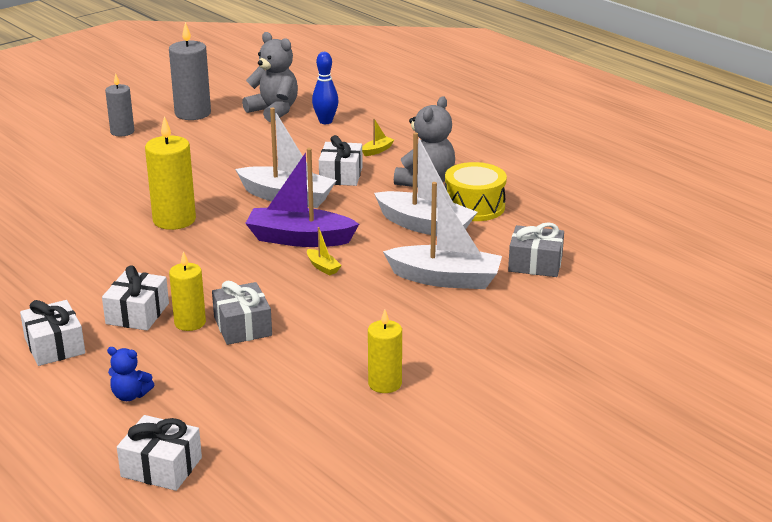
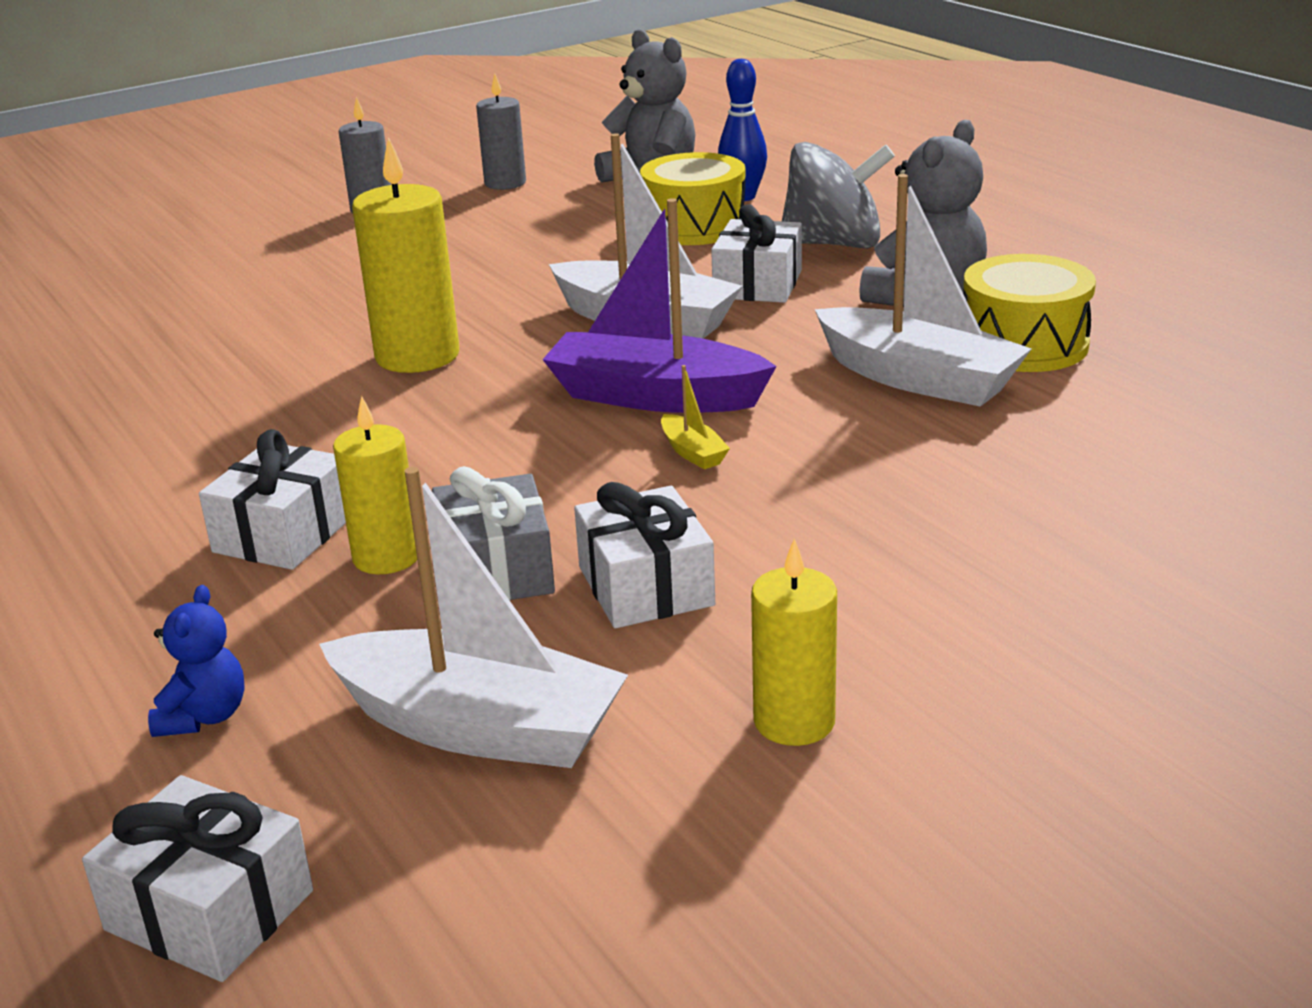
camera: 10 degrees right, 0 degrees up
(55, 346) = (90, 595): white gift -> white gift (646, 586)
(130, 395) = (204, 716): blue teddy bear -> blue teddy bear turned 105 degrees counterclockwise
(193, 113) = (505, 183): grey candle -> grey candle, size x0.64
(302, 140) = (694, 226): none -> yellow drum
(377, 150) = (834, 244): yellow boat -> grey spinning top
(445, 279) = (955, 485): white boat -> white boat (479, 727)
(535, 264) = (1158, 460): grey gift -> none

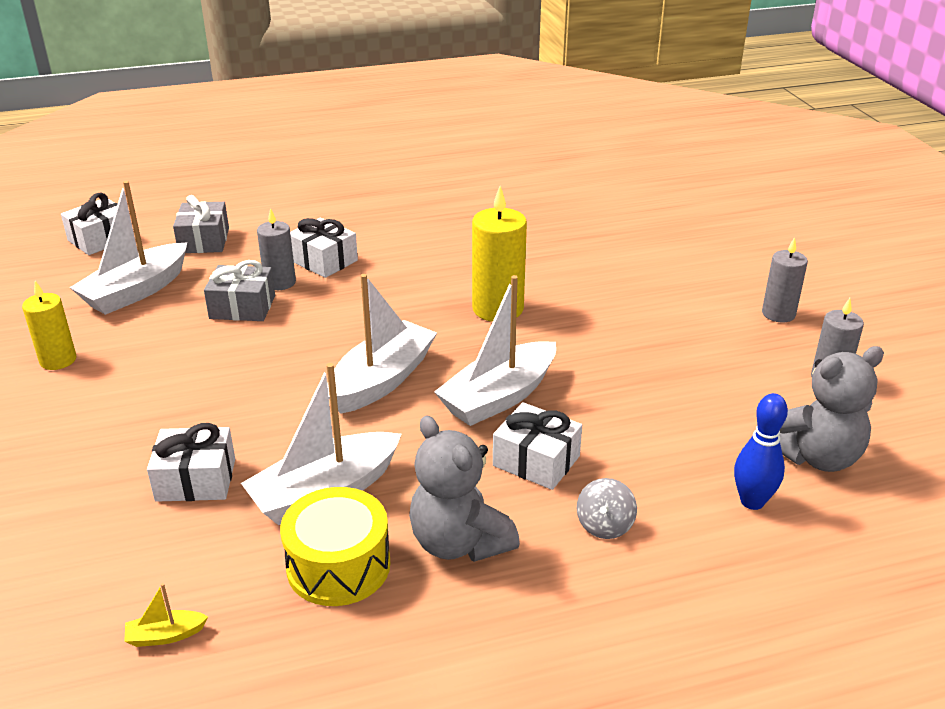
camera: 105 degrees right, 5 degrees up
(204, 716) = (204, 240): blue teddy bear -> grey gift
(386, 557) = (280, 282): yellow candle -> grey candle
(646, 586) = (190, 342): white gift -> white gift (196, 480)
(655, 396) = (382, 380): purple boat -> white boat
(692, 452) = (303, 380): yellow boat -> yellow boat (165, 635)
(694, 226) = (682, 456): yellow drum -> none
(834, 244) = (604, 525): grey spinning top -> grey spinning top, size x0.51

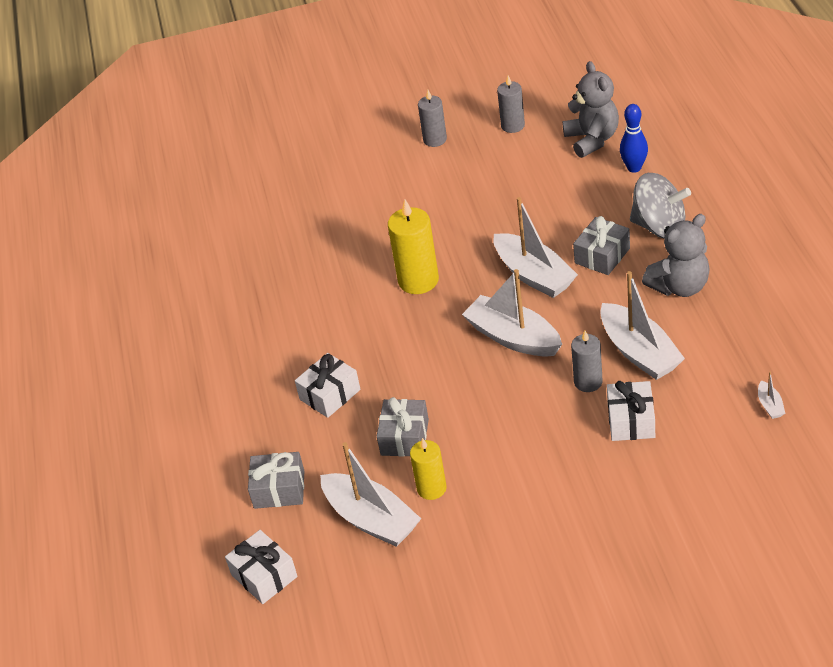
camera: 80 degrees left, 10 degrees up
(58, 360) = (482, 545): yellow candle -> yellow candle (431, 488)
(165, 635) = (770, 405): yellow boat -> white boat
(280, 282) = (365, 419): grey candle -> grey candle (588, 382)
(338, 566) = (705, 337): yellow drum -> none
(536, 461) = (602, 256): white gift -> grey gift
(604, 525) = (659, 226): grey spinning top -> grey spinning top, size x1.96

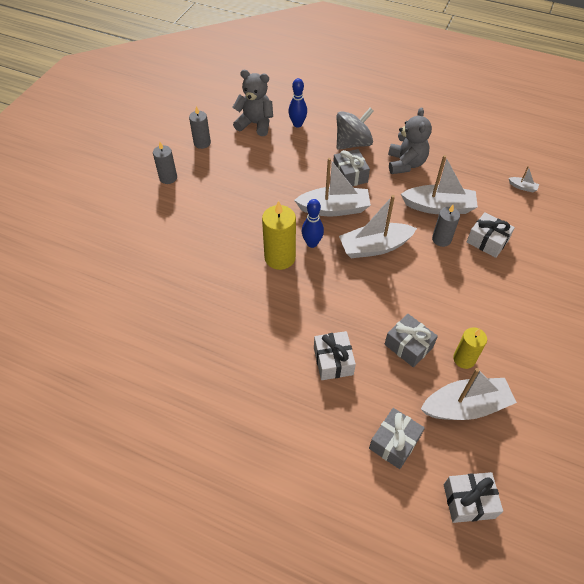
camera: 60 degrees left, 10 degrees up
(464, 290) = (312, 243): none -> blue bowling pin

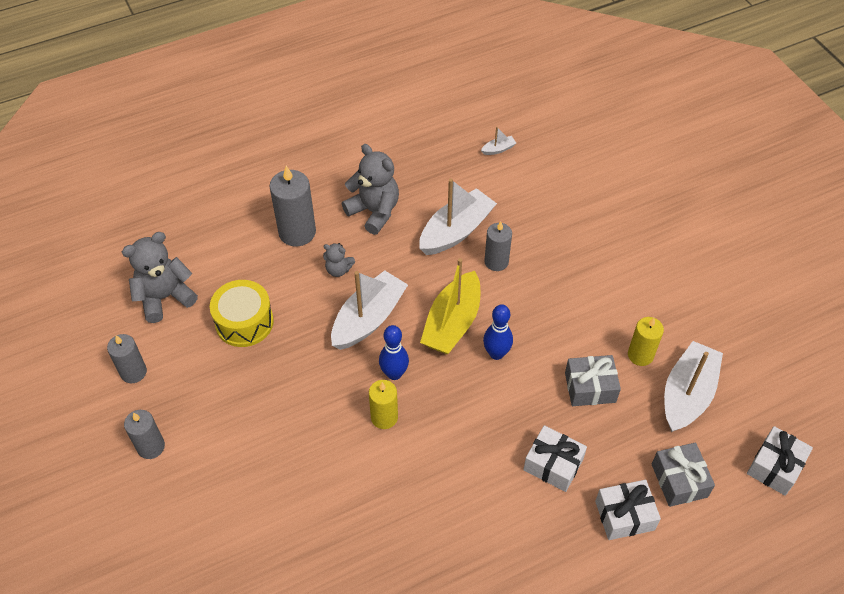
camera: 50 degrees left, 0 degrees up
(274, 162) = (244, 322): none -> yellow drum
(280, 257) = (384, 417): yellow candle -> yellow candle, size x0.64
(297, 124) = (212, 259): blue bowling pin -> blue bowling pin (496, 353)
(350, 175) = (338, 270): grey gift -> grey teddy bear
(353, 143) = (297, 232): grey spinning top -> grey candle
(374, 247) = (452, 323): white boat -> yellow boat
(487, 241) = (532, 229): white gift -> white gift (624, 515)

